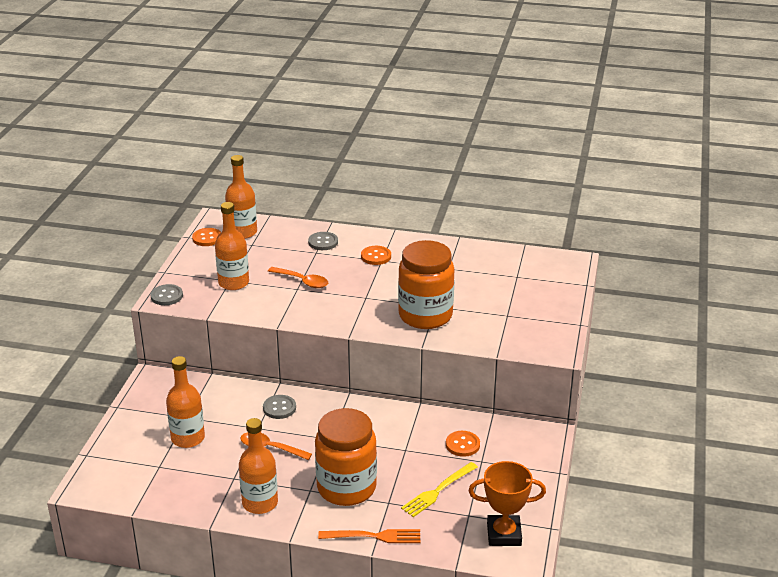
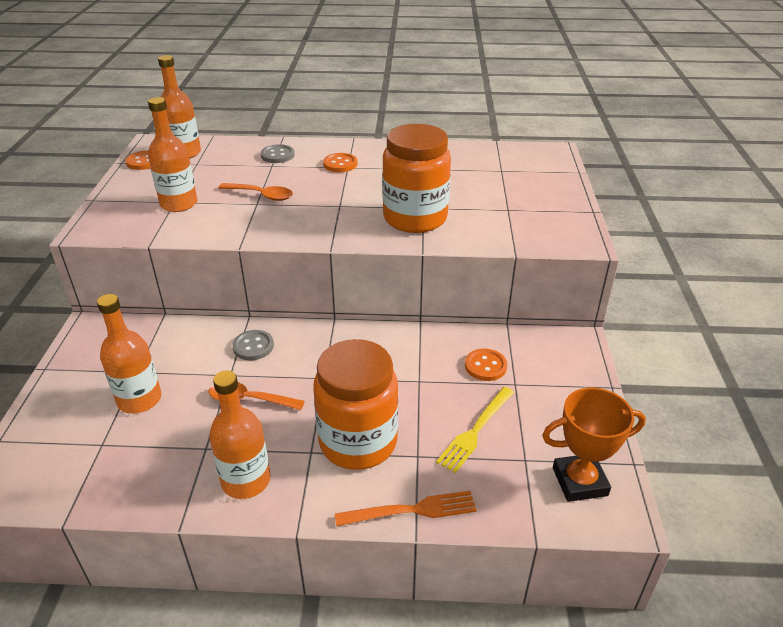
camera: 10 degrees left, 5 degrees up
(167, 296) = (96, 225): grey button -> none

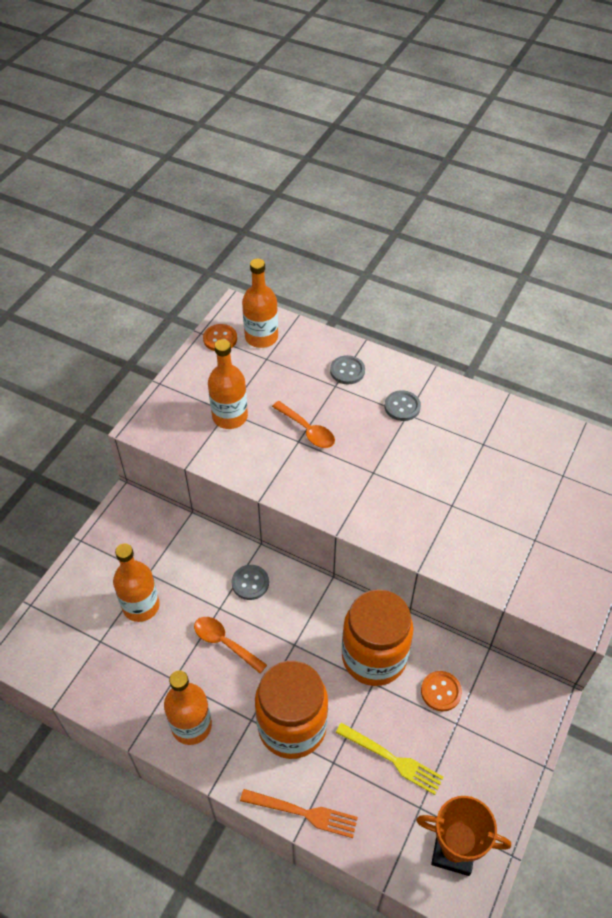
camera: 25 degrees right, 15 degrees up
(340, 164) = (402, 407): orange button -> grey button
(415, 218) = (435, 519): orange jar -> orange jar (374, 657)
(475, 431) = (393, 759): yellow fork -> yellow fork turned 120 degrees counterclockwise

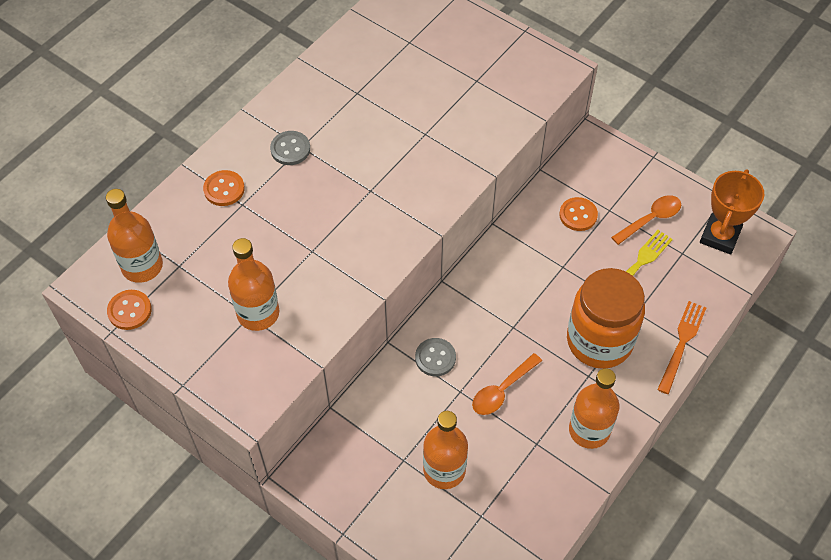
camera: 80 degrees left, 5 degrees up
(307, 430) = (299, 240): orange spoon -> orange spoon (651, 219)
(347, 371) = (224, 189): grey button -> orange button
(374, 657) = (536, 261): orange jar -> none

